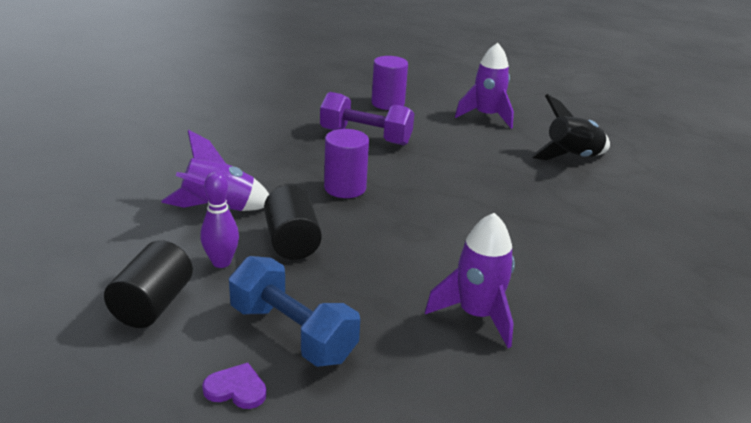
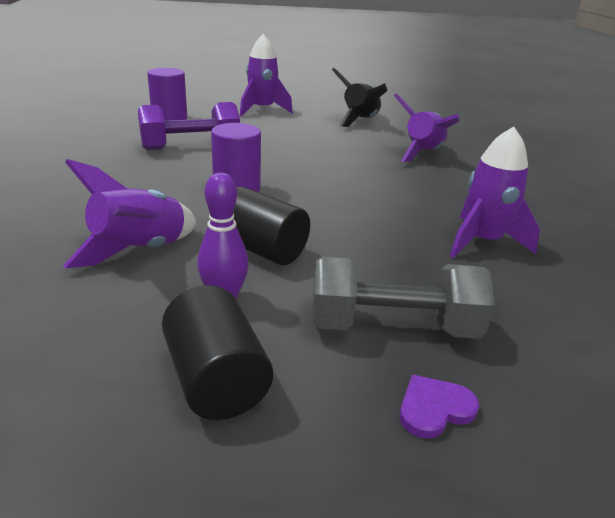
camera: 40 degrees left, 0 degrees up
(292, 333) = (392, 327): blue dumbbell -> grey dumbbell
(578, 215) = (423, 154): none -> purple rocket

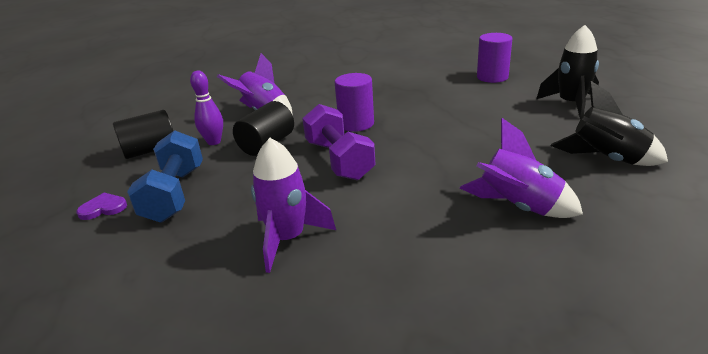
camera: 90 degrees right, 0 degrees up
(191, 147) = (431, 96): purple dumbbell -> purple dumbbell (339, 160)
(262, 110) = (571, 104): purple rocket -> black rocket
(392, 327) = (174, 194): grey dumbbell -> blue dumbbell
(434, 408) = (103, 208): purple heart -> purple heart turned 75 degrees counterclockwise

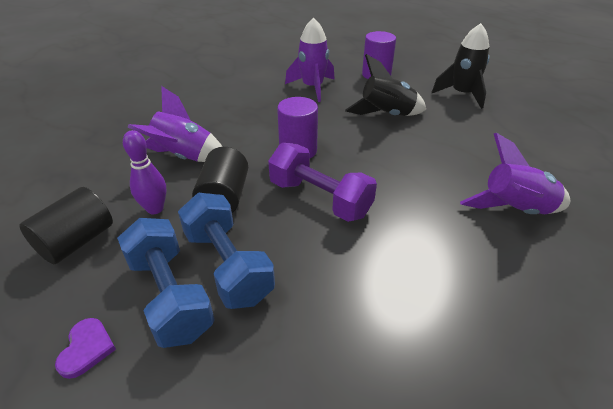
camera: 30 degrees left, 10 degrees up
(103, 208) = (86, 348): purple heart -> purple heart turned 135 degrees clockwise
(228, 186) = (228, 265): none -> blue dumbbell
(288, 239) = (355, 312): purple rocket -> purple rocket (312, 87)
(607, 159) = (533, 145): black rocket -> black rocket (386, 115)

